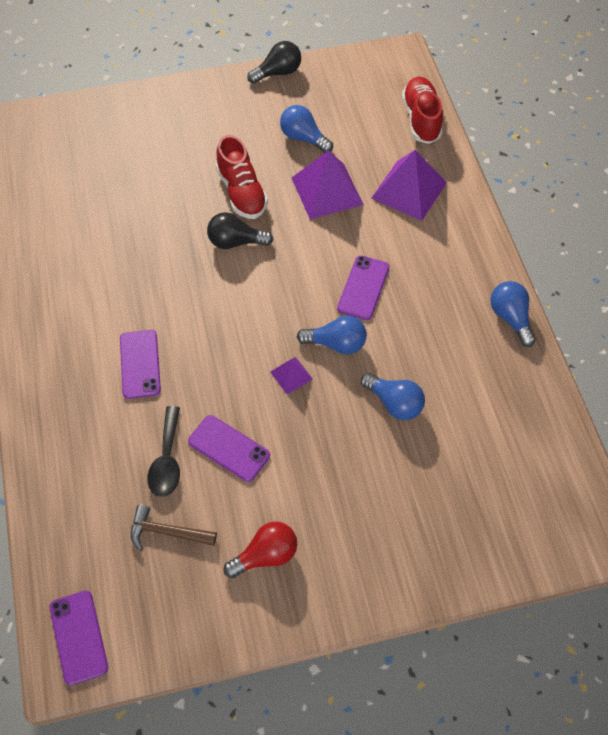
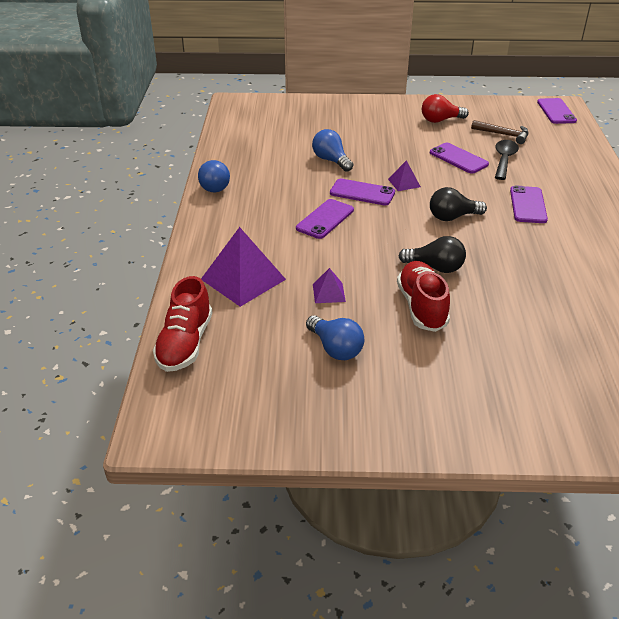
camera: 165 degrees left, 20 degrees down
(278, 73) = (342, 440): black light bulb -> black light bulb (452, 217)
(327, 191) = (329, 293): purple pyramid -> purple pyramid, size x0.49
(336, 344) = (362, 193): blue light bulb -> purple phone

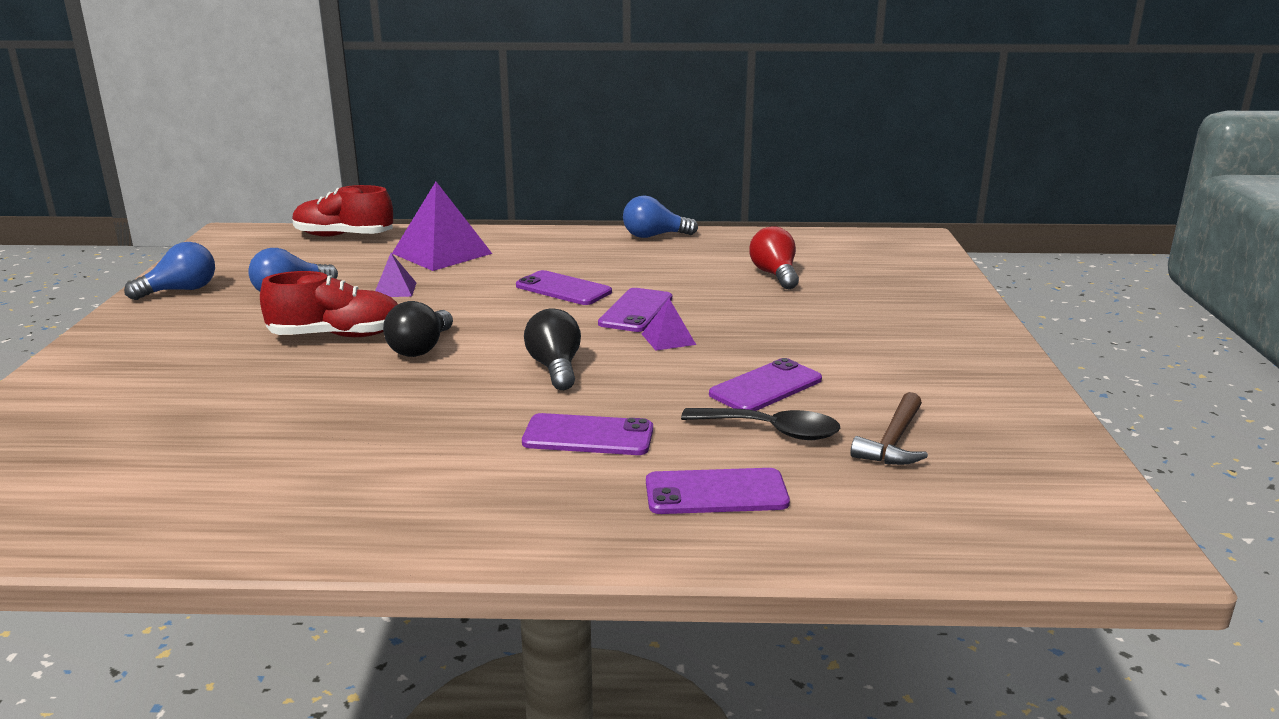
camera: 90 degrees right, 15 degrees down
(331, 160) = (736, 294): blue light bulb -> blue light bulb (180, 290)
(440, 120) = (933, 381): red light bulb -> red light bulb (775, 275)
(556, 111) = (1075, 530): purple phone -> purple phone (716, 493)

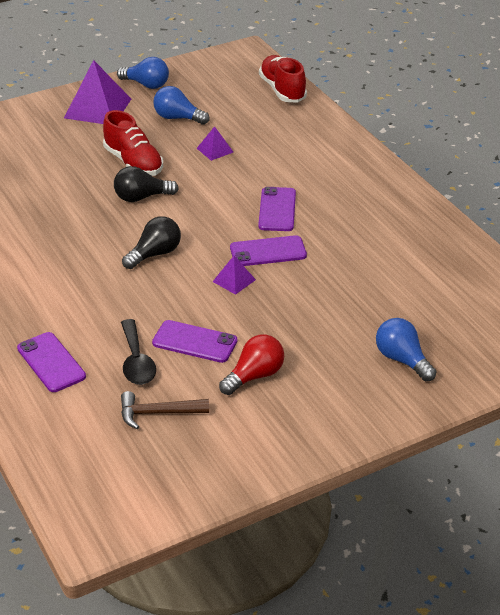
camera: 60 degrees right, 15 degrees up
(442, 253) = (291, 138): purple pyramid -> purple pyramid (97, 108)
(588, 436) = (81, 297): purple phone -> none
(654, 236) = (421, 208): blue light bulb -> blue light bulb (402, 360)
(775, 275) = (396, 289): red light bulb -> red light bulb (254, 376)

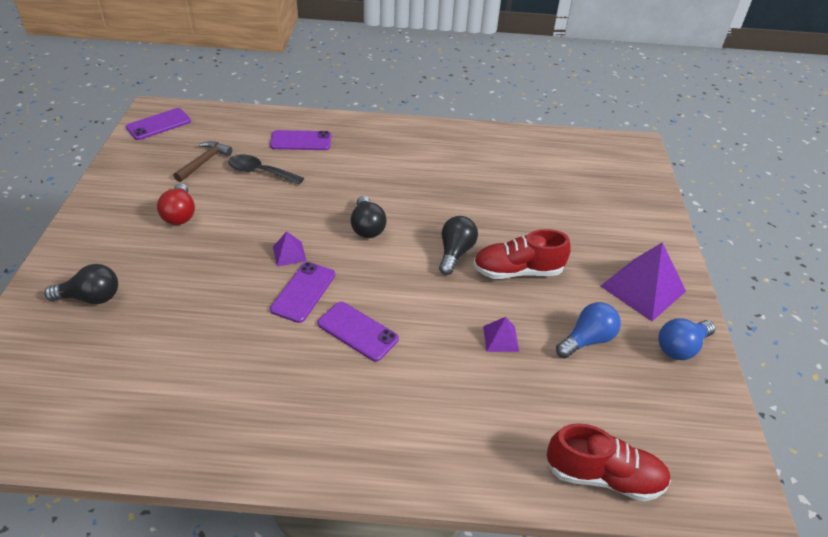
camera: 120 degrees right, 5 degrees up
(194, 342) = (246, 203): purple phone -> purple phone (159, 124)
(402, 360) = (91, 298): blue light bulb -> black light bulb

